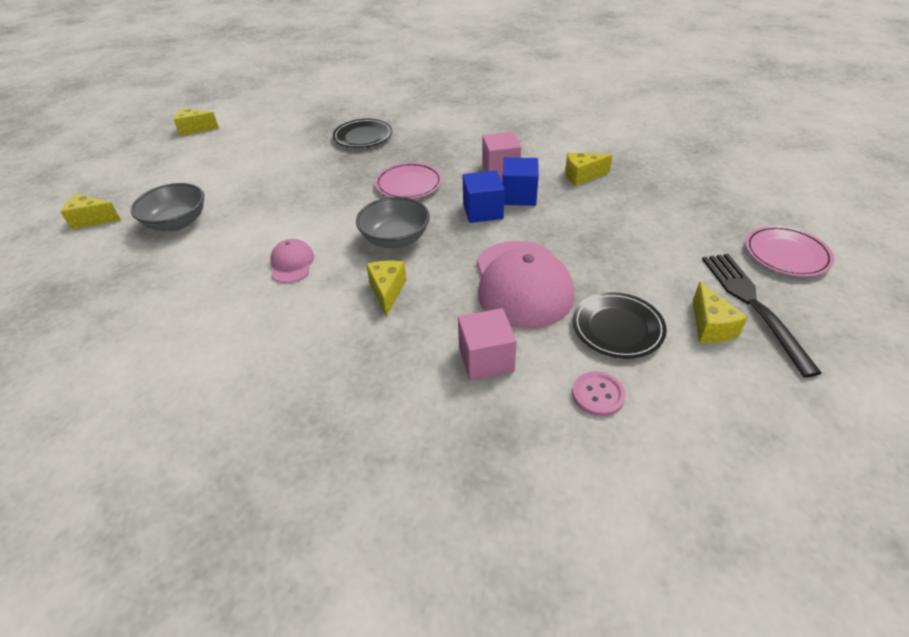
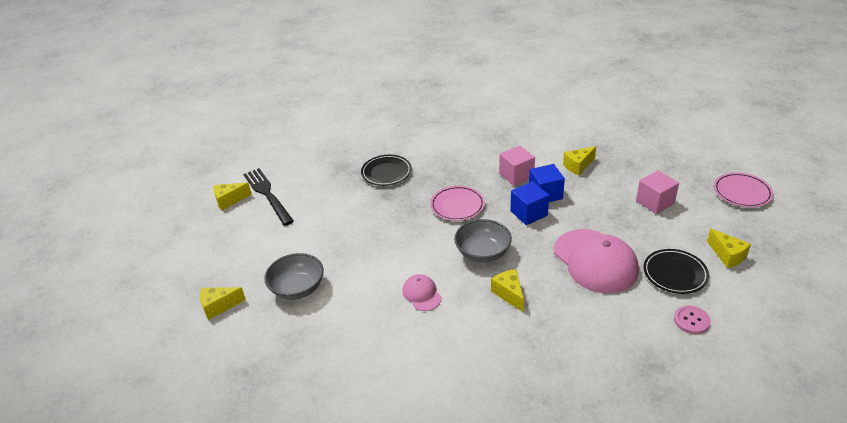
camera: 20 degrees left, 5 degrees down
(486, 359) = (610, 320): pink cube -> pink cube (655, 202)
(752, 304) = (742, 233): black fork -> black fork (267, 194)

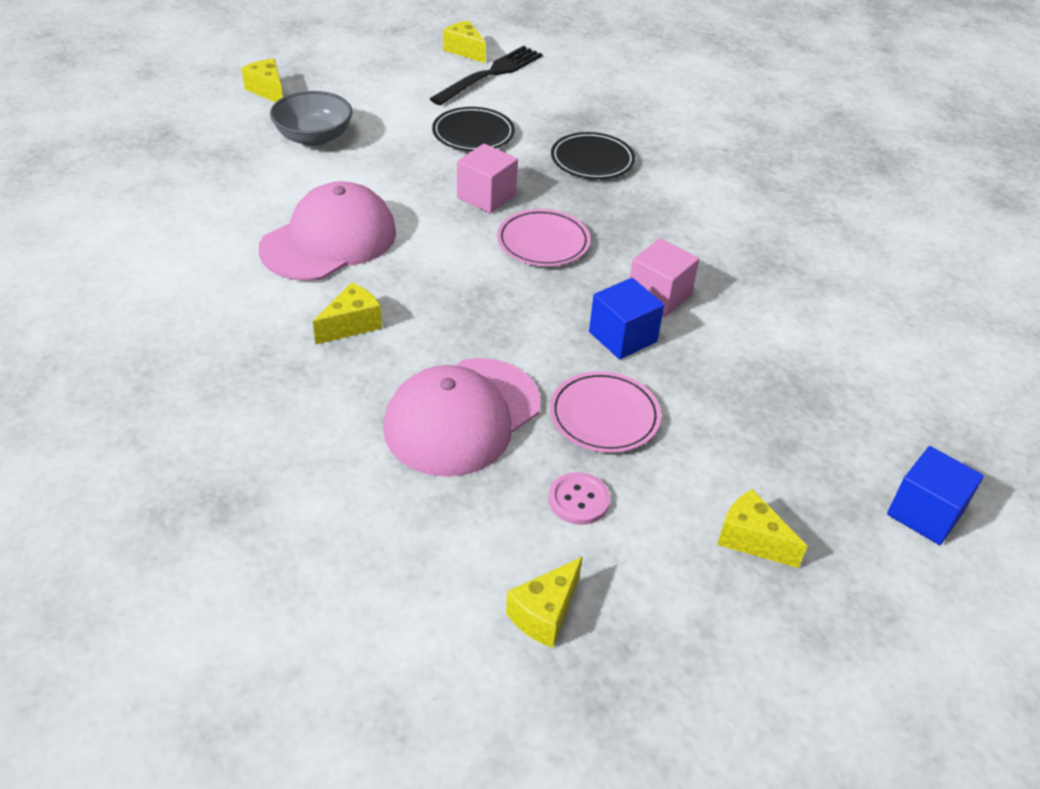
camera: 65 degrees right, 5 degrees up
(422, 294) = (329, 240): pink cap -> pink cap, size x2.06
(482, 253) = (438, 285): grey bowl -> none
(529, 213) = (559, 323): blue cube -> blue cube (925, 513)
(578, 166) = (732, 371): yellow cheese -> yellow cheese (751, 539)
(655, 202) = (672, 491): pink cube -> pink cube (486, 196)
(675, 274) = (462, 529): black plate -> black plate (473, 134)
(691, 321) = (341, 556): pink button -> pink button (578, 500)
(742, 192) = (782, 645): pink plate -> pink plate (604, 416)

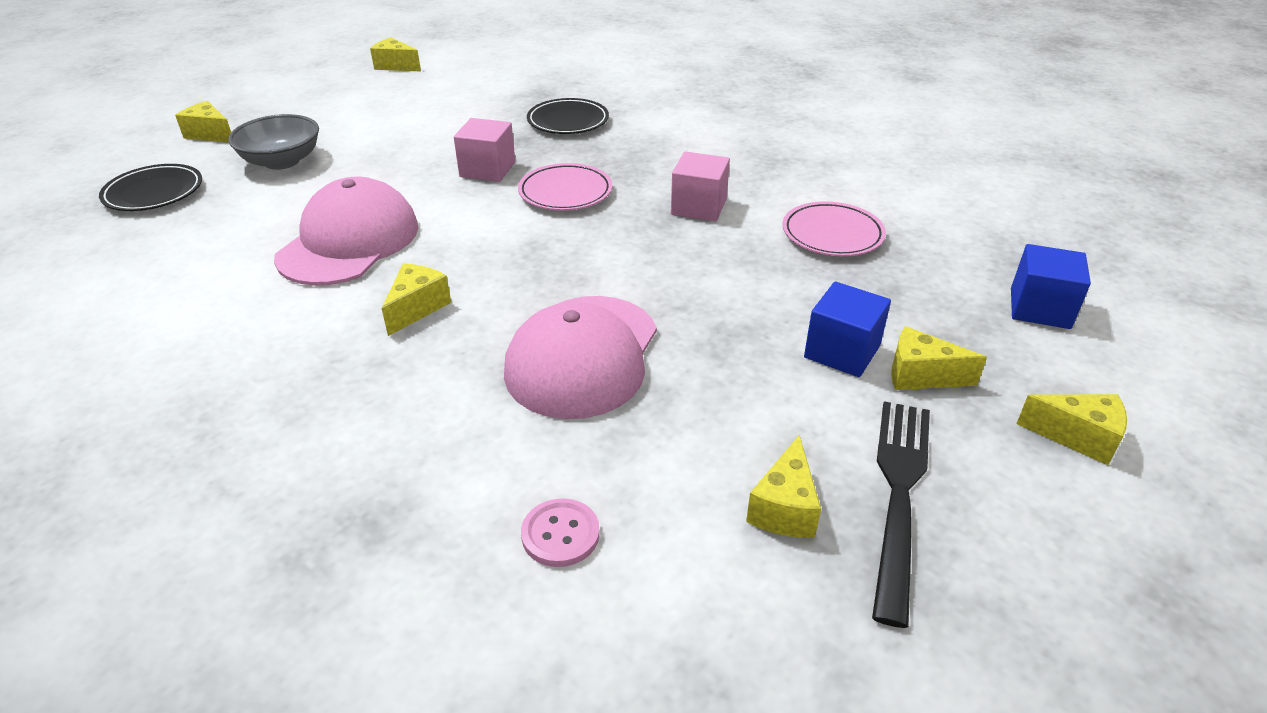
camera: 20 degrees left, 5 degrees down
(473, 134) = (443, 125): black plate -> black plate (154, 193)
(491, 74) = (432, 78): black fork -> black fork (899, 492)
(578, 500) = (744, 393): pink button -> pink button (560, 534)
(604, 416) = (718, 315): pink plate -> pink plate (832, 234)
(622, 337) = (689, 247): blue cube -> blue cube (842, 351)
(857, 651) = (1077, 437): none -> yellow cheese

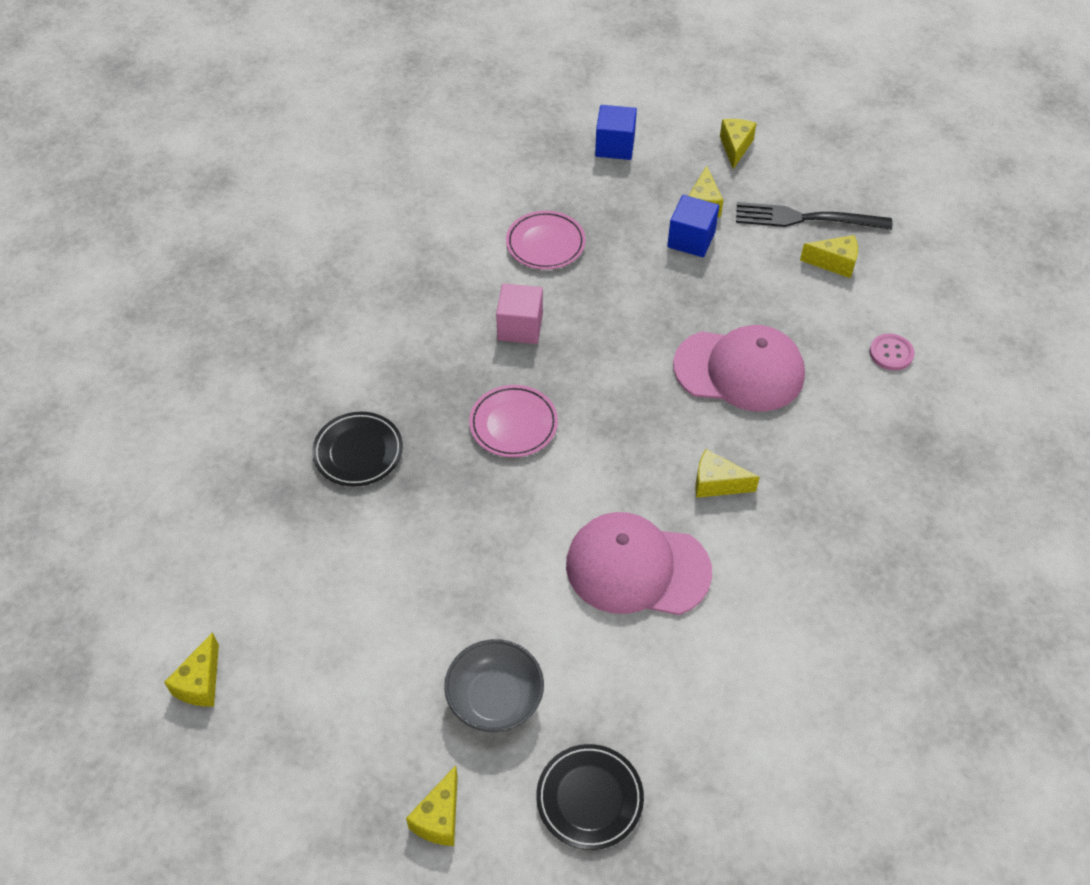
camera: 100 degrees left, 15 degrees up
(487, 169) = (480, 497): pink cube -> none

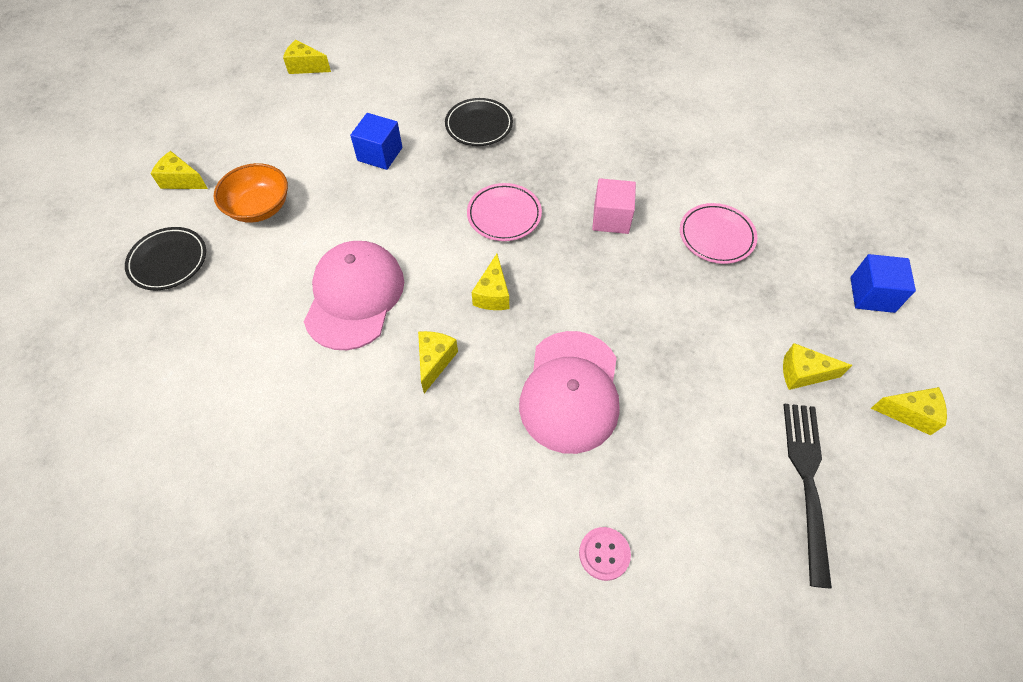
camera: 90 degrees right, 5 degrees up
(495, 699) = (259, 207): grey bowl -> orange bowl
(691, 239) = (747, 358): blue cube -> blue cube (380, 154)
(834, 263) = (739, 506): yellow cheese -> yellow cheese (493, 294)

